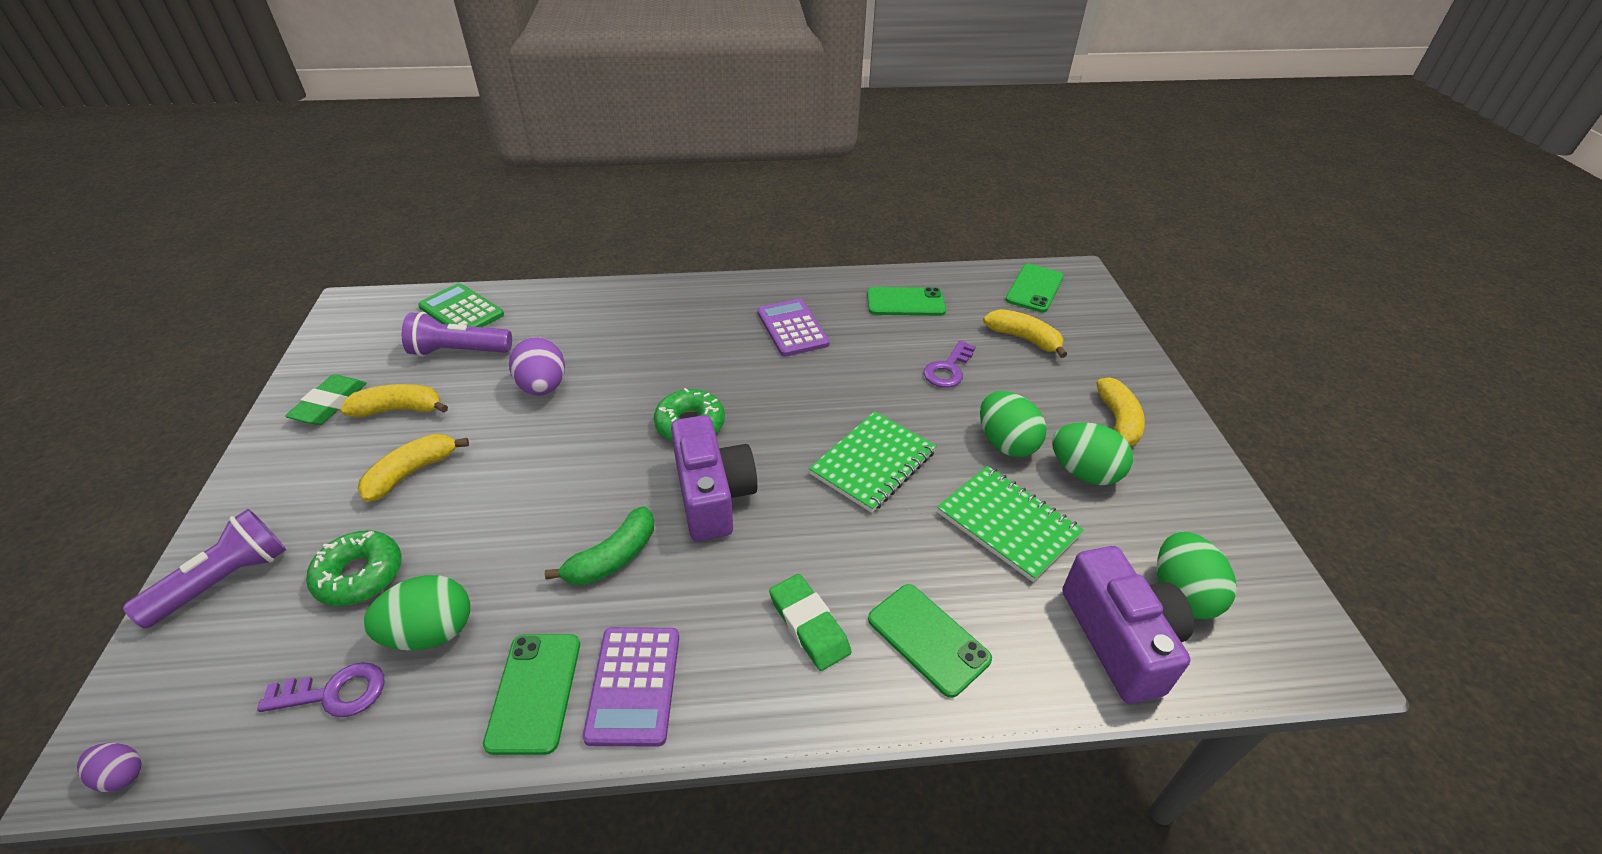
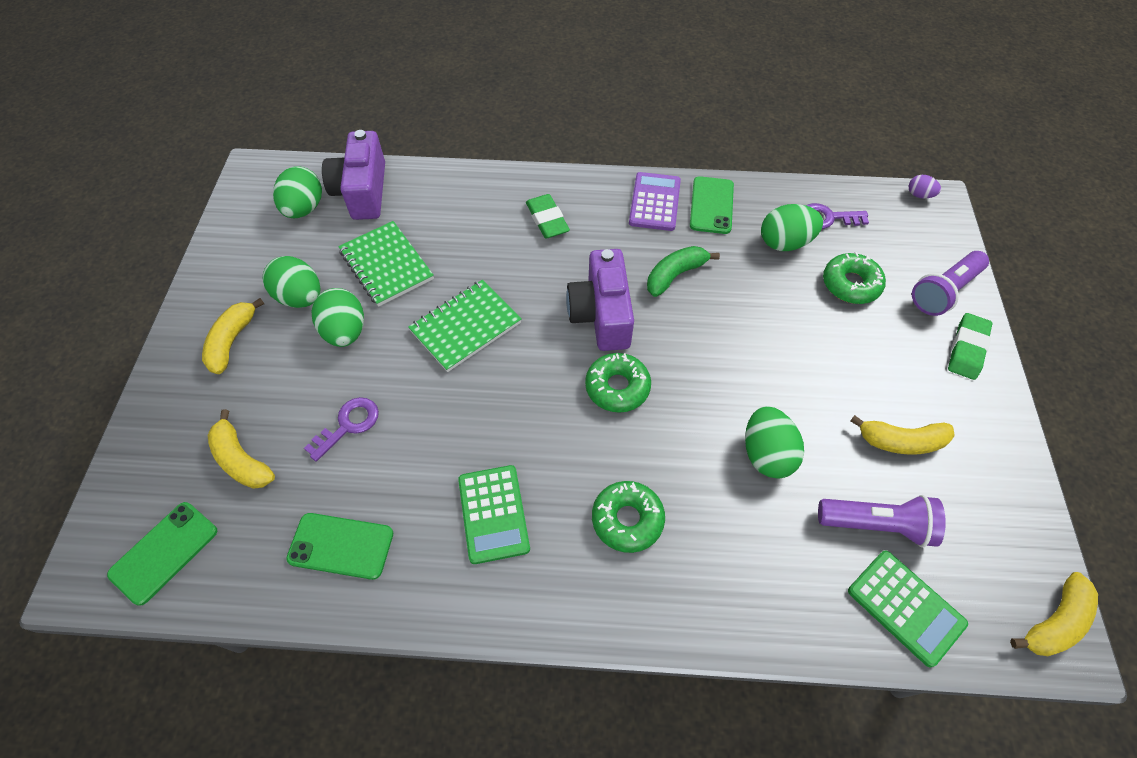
camera: 170 degrees left, 15 degrees up
(330, 404) = (975, 458): green eraser -> green eraser (967, 349)
(412, 472) = (854, 365): yellow banana -> yellow banana (1054, 622)
(543, 387) = (766, 454): purple egg -> green egg
(678, 335) = (627, 519): none -> green donut
(792, 328) = (493, 514): purple calculator -> green calculator
(928, 639) = (477, 204): green phone -> none

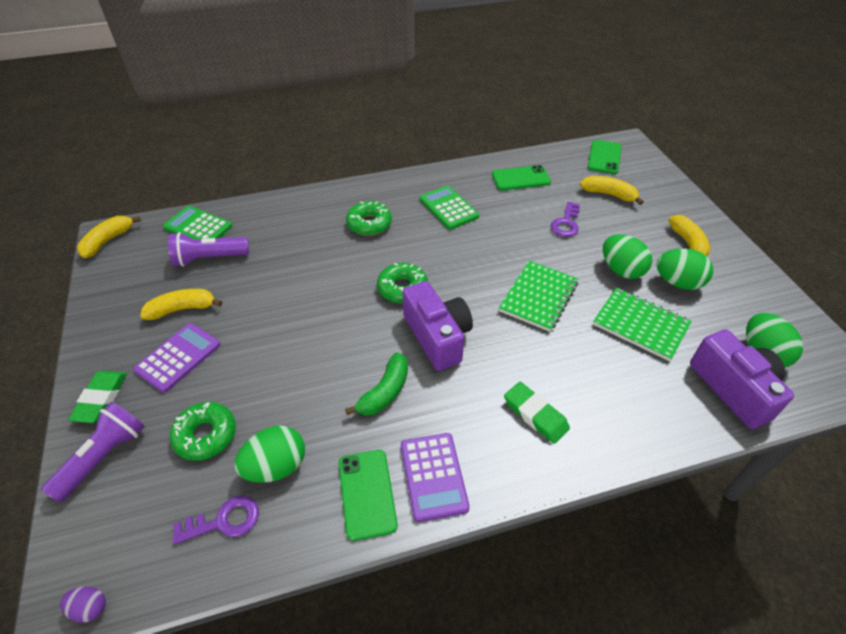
camera: 160 degrees right, 10 degrees down
(766, 454) = (284, 276): green egg -> none
(893, 373) = (178, 357): none -> purple calculator

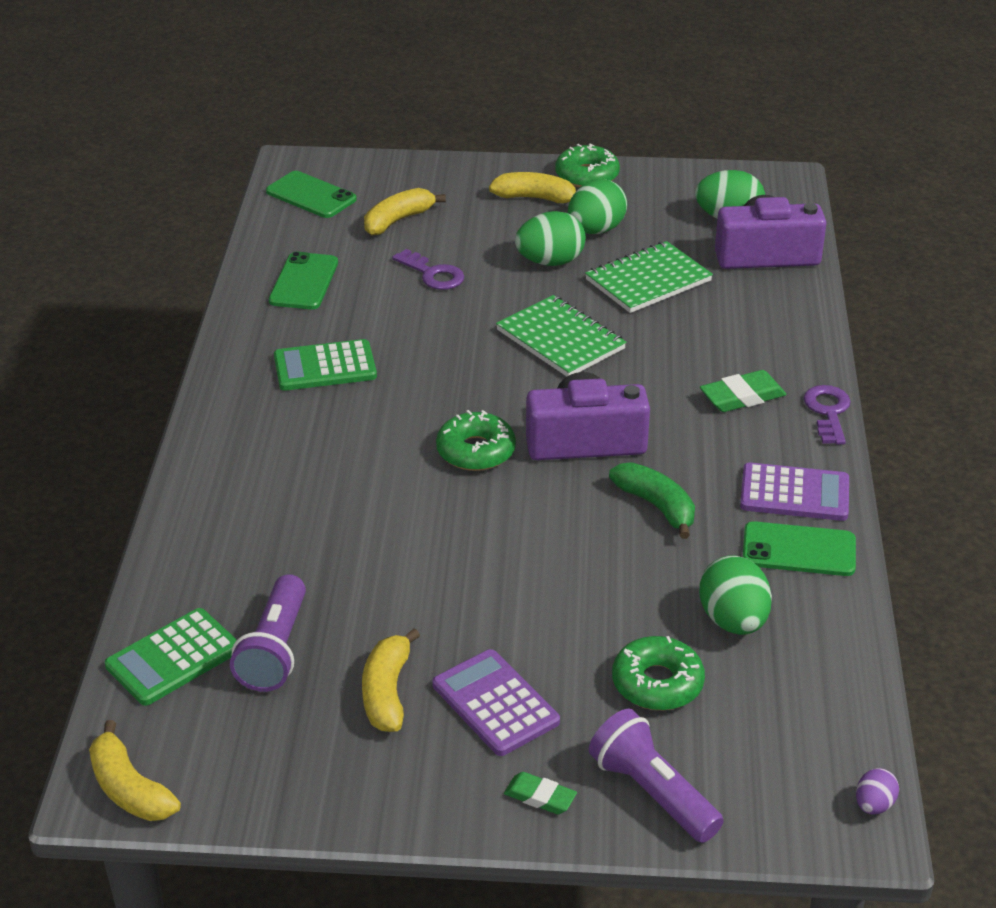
camera: 70 degrees left, 10 degrees down
(101, 399) = (540, 797): green eraser -> green eraser, size x0.64
(224, 521) = (795, 676): purple key -> purple key (828, 412)
(369, 224) = (307, 454): green donut -> green donut (587, 175)

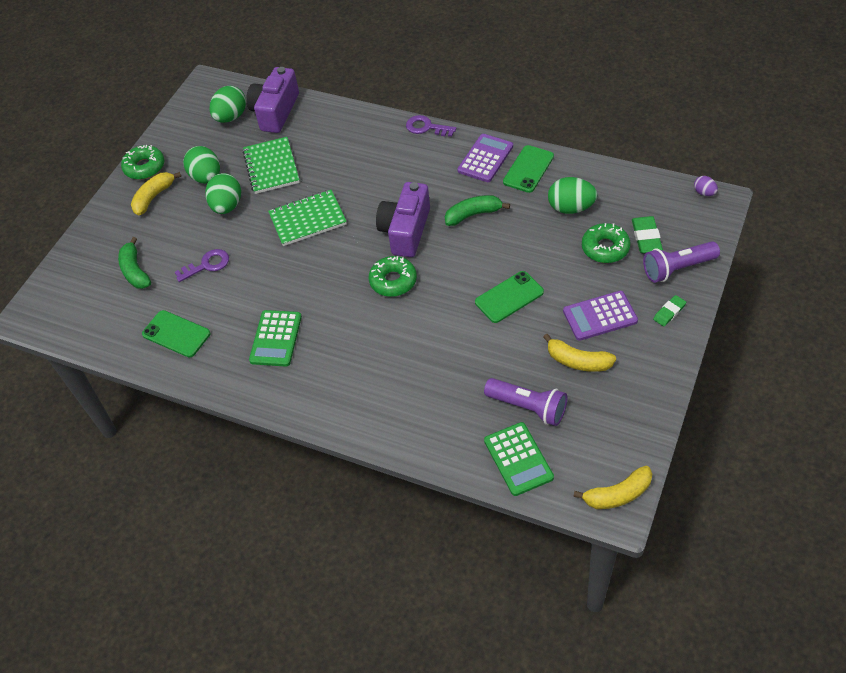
camera: 65 degrees left, 15 degrees up
(311, 195) = (74, 312): green phone -> green phone (509, 297)
(398, 220) = (135, 271): yellow banana -> green banana
(742, 397) = (398, 156): green eraser -> green eraser (646, 237)

